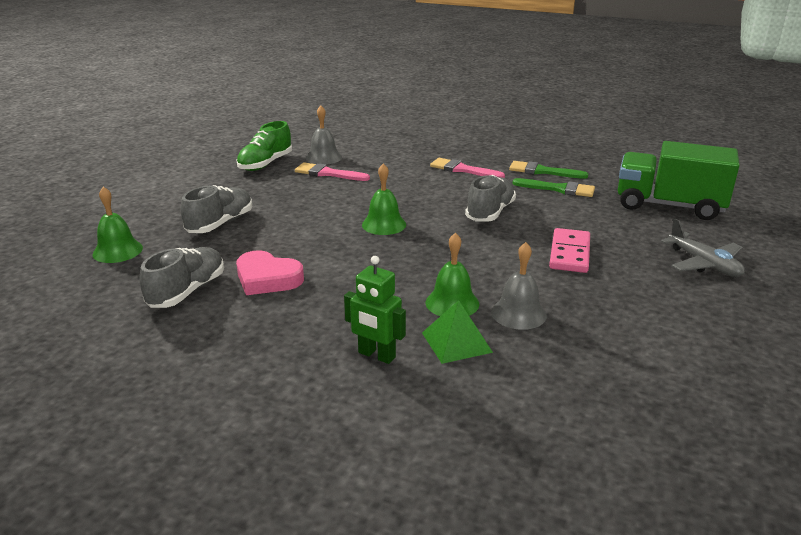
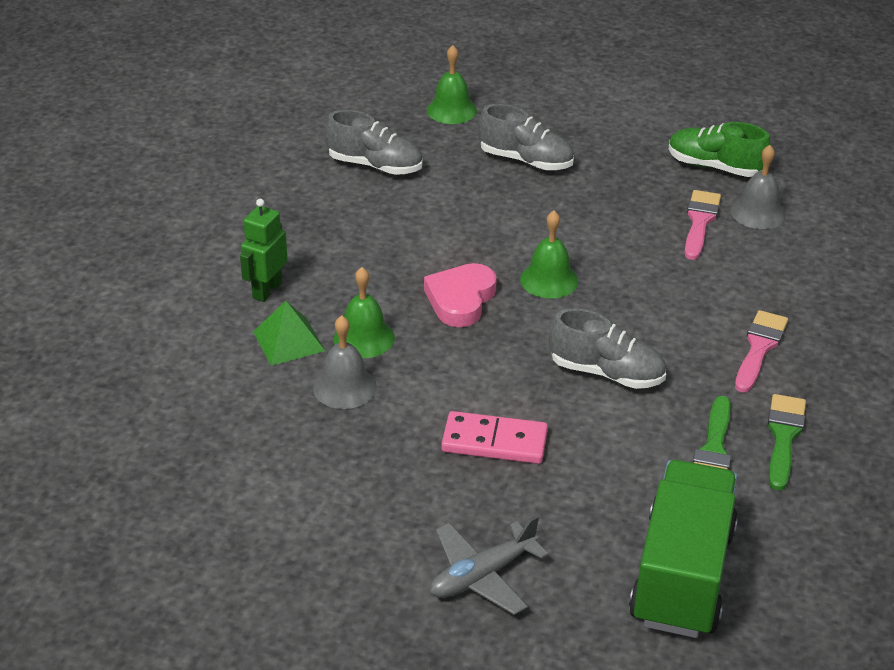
camera: 85 degrees right, 10 degrees up
(267, 278) = (404, 209): pink heart -> pink heart (460, 299)

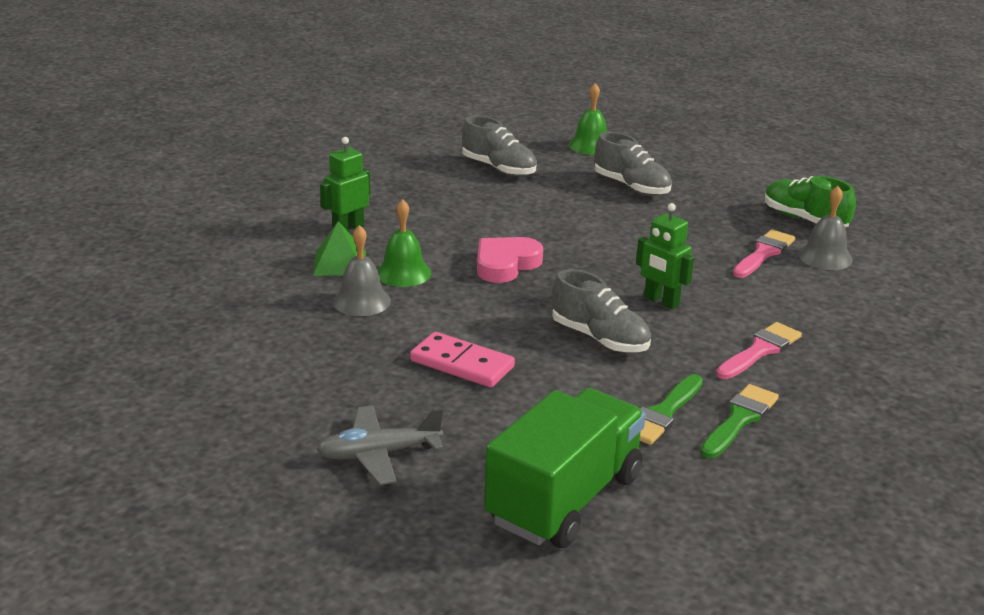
camera: 20 degrees right, 10 degrees down
(549, 280) = (594, 266): green bell -> none
(637, 310) = (661, 301): none -> green robot

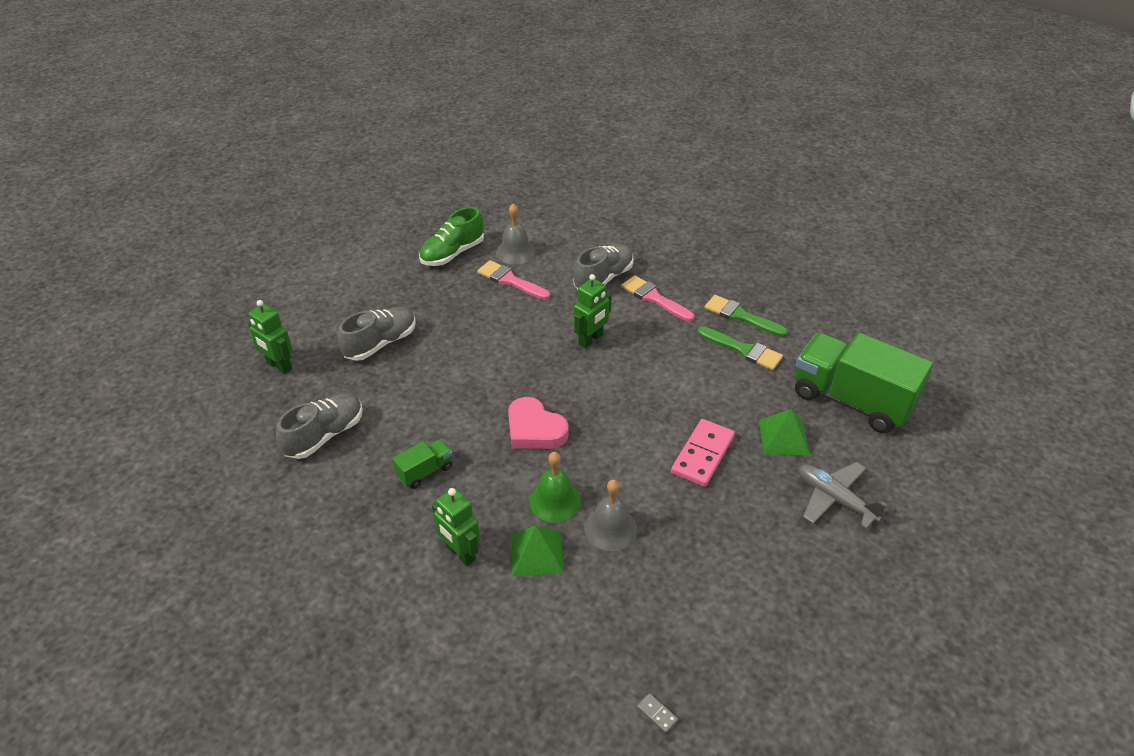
camera: 90 degrees left, 15 degrees up
(145, 314) = (657, 714): none -> grey domino
(378, 454) = (834, 499): grey plane -> grey plane turned 150 degrees clockwise
(450, 212) = (425, 471): none -> green truck
(490, 427) = (784, 437): none -> green pyramid
(590, 145) = (279, 366): green bell -> green robot
(600, 338) = (651, 376): grey shoe -> grey shoe (603, 278)

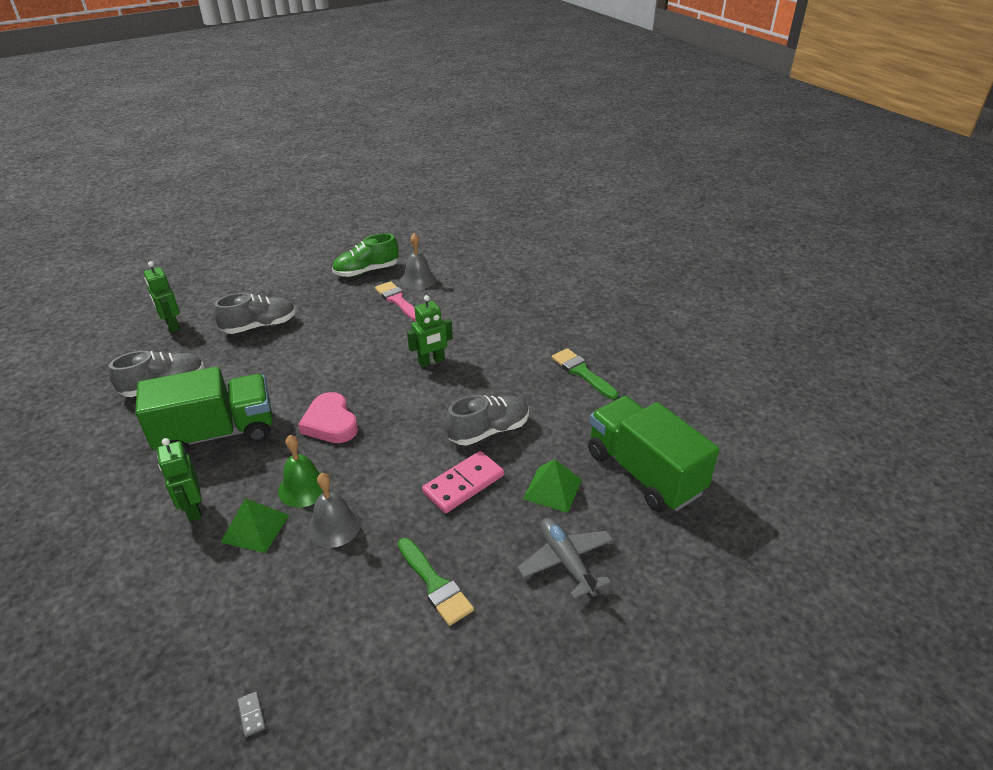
camera: 20 degrees right, 5 degrees down
(425, 471) = (217, 433): green truck -> green truck, size x2.27
(603, 278) = (478, 315): grey shoe -> grey shoe (488, 431)
(654, 298) = (511, 340): pink brush -> none
(743, 350) = (565, 402): green brush -> green brush (435, 584)

